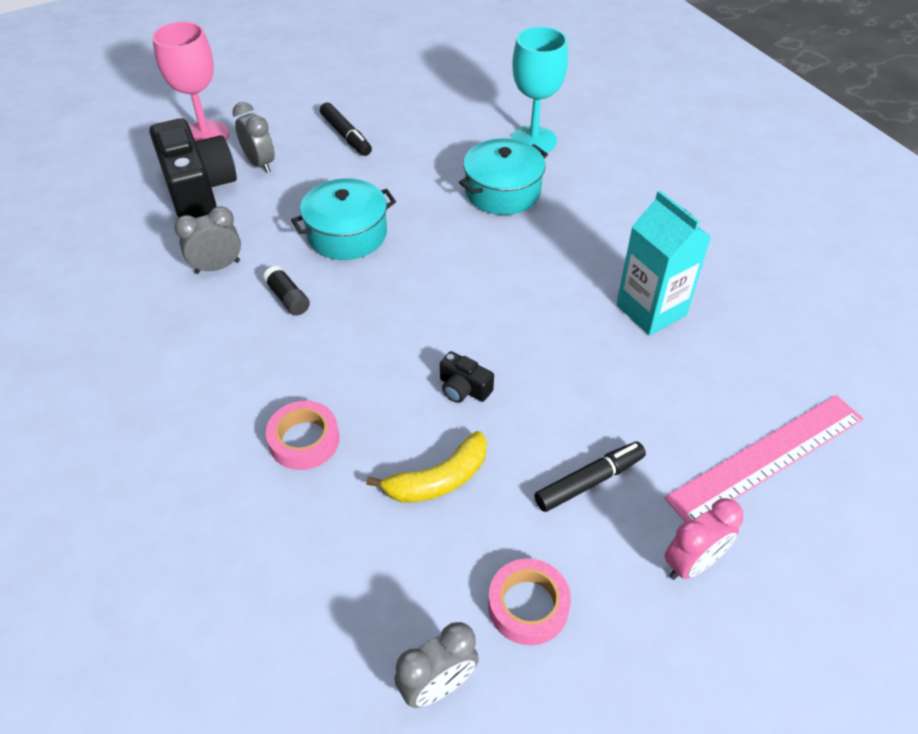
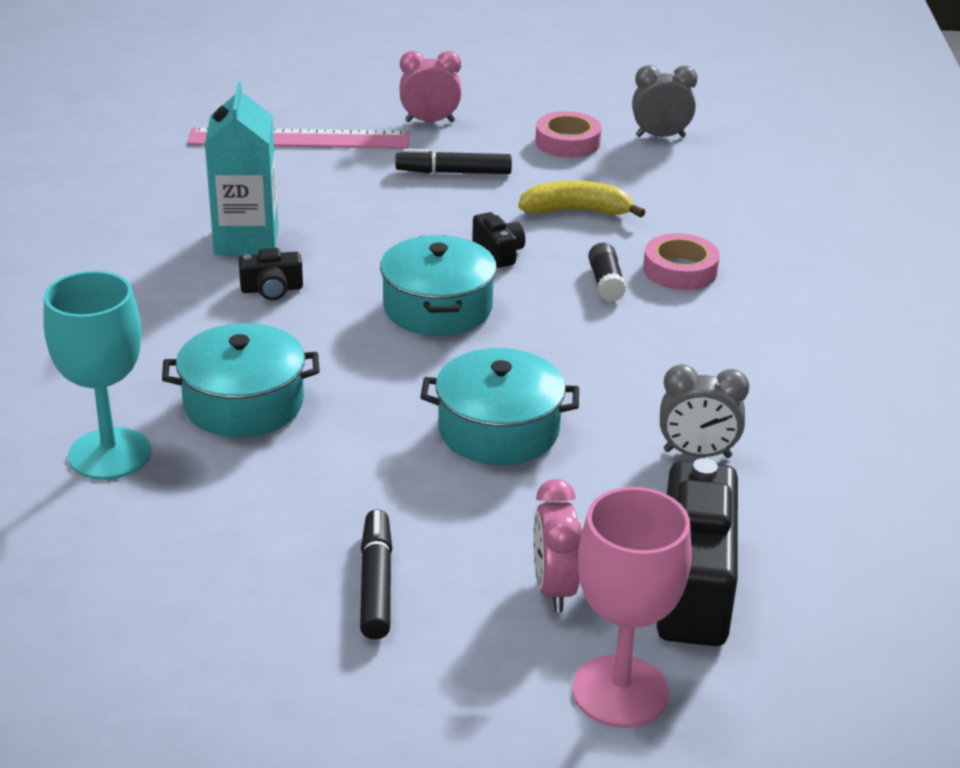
camera: 150 degrees left, 15 degrees down
(260, 163) = (554, 589): grey clock -> pink clock
(288, 298) = (625, 386): black glue stick -> black glue stick (606, 283)
(460, 309) = (437, 307): none -> turquoise pot
(581, 274) = (272, 289): none -> black camera

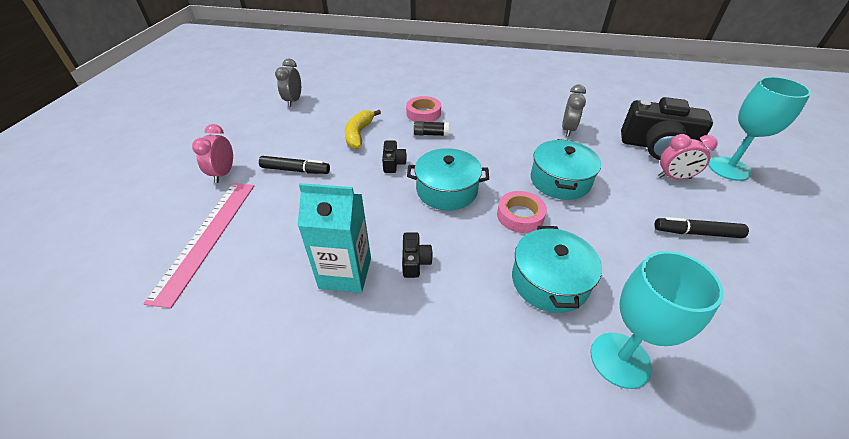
camera: 80 degrees left, 10 degrees up
(453, 172) = (295, 170): black marker -> black marker turned 90 degrees counterclockwise
(498, 252) = (393, 163): black camera -> black camera turned 105 degrees clockwise
(567, 142) = (283, 128): pink tape -> pink tape (520, 216)
(620, 691) = (729, 168): pink goblet -> turquoise goblet

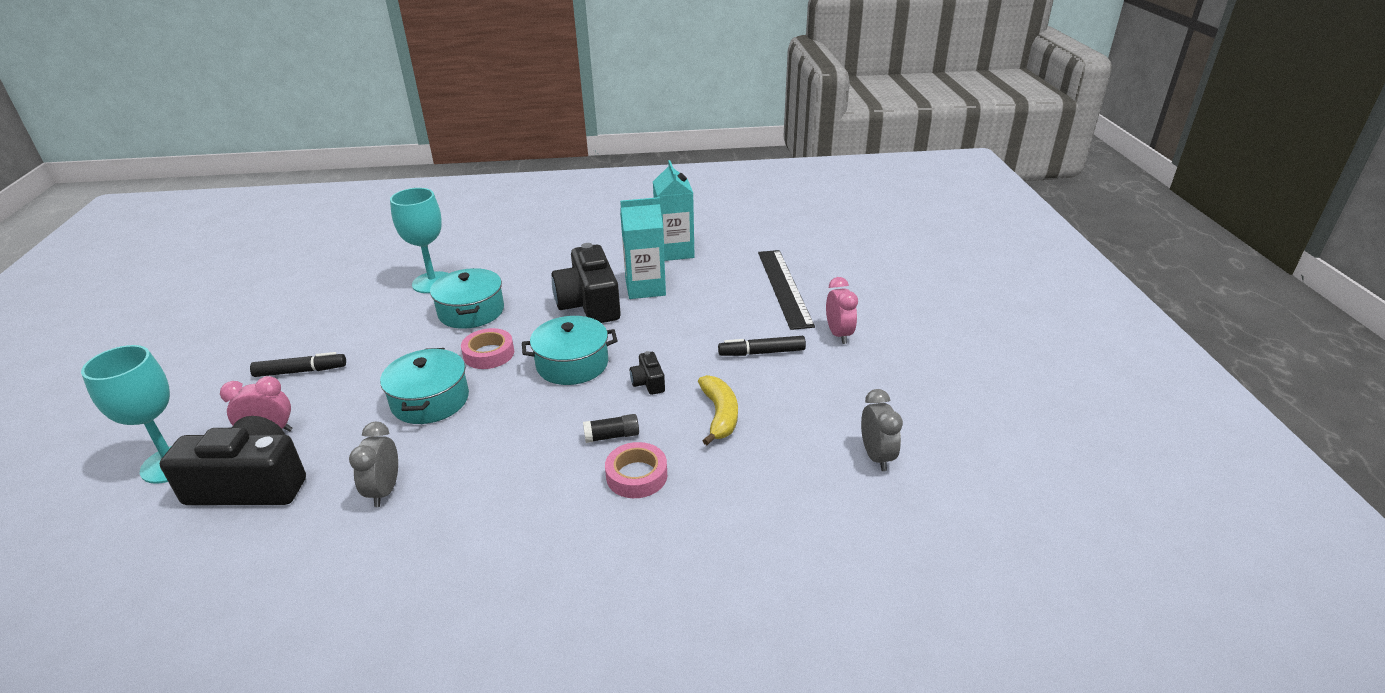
camera: 165 degrees right, 10 degrees down
(207, 237) = (784, 287): pink ruler -> black ruler
(268, 344) = (675, 251): none -> turquoise carton
(415, 261) = (589, 304): black camera -> black camera, size x2.25

